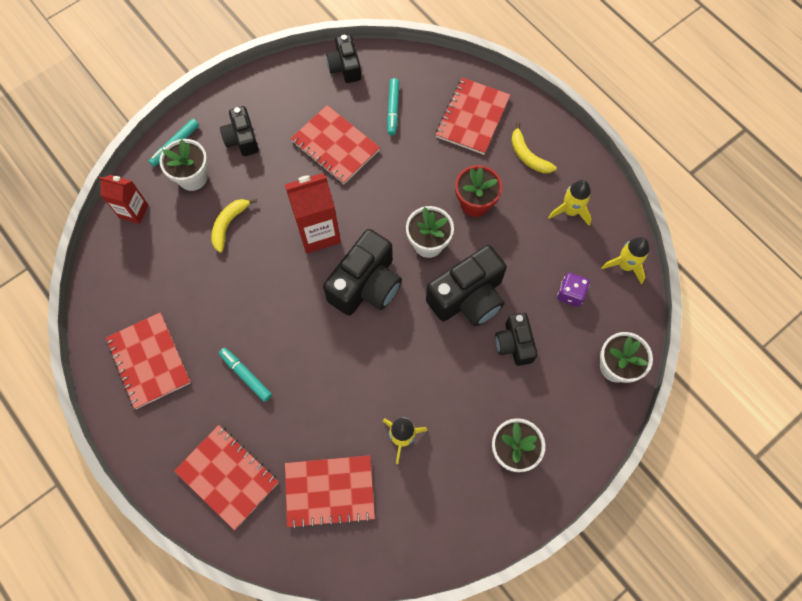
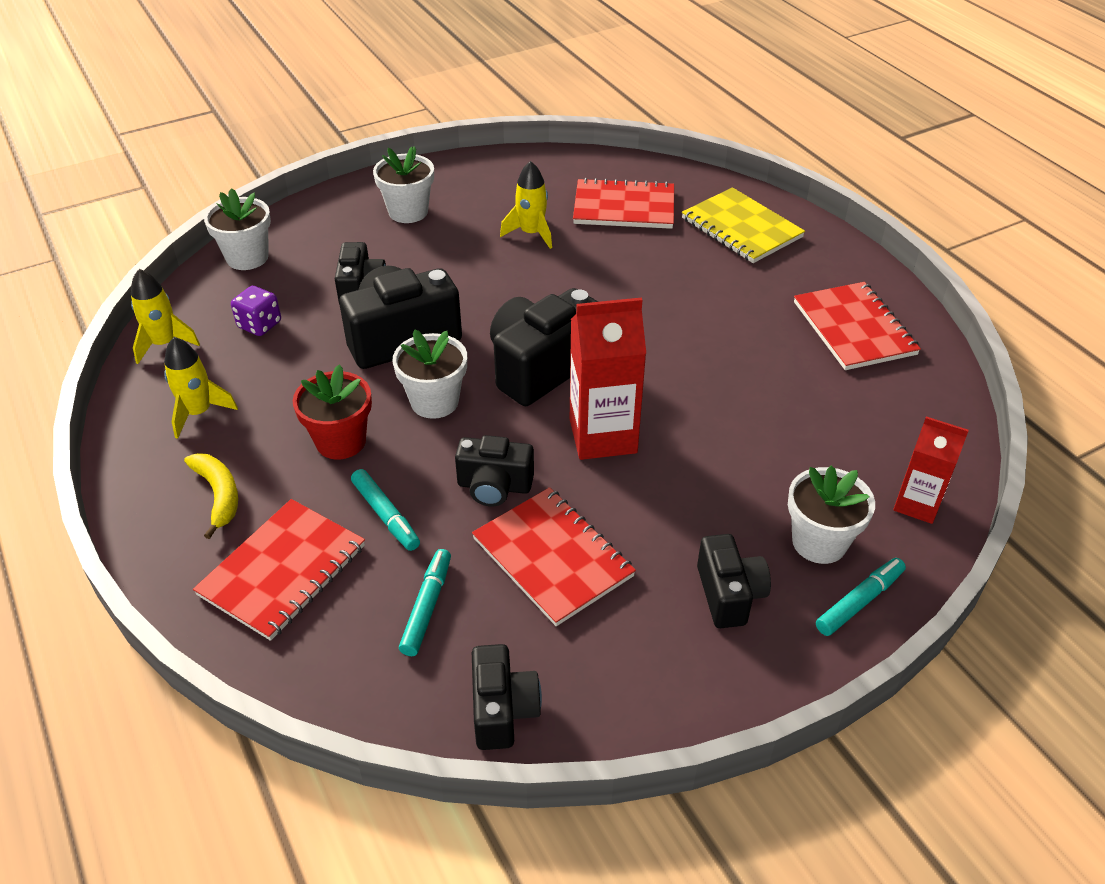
camera: 170 degrees left, 25 degrees down
(227, 477) = (741, 228): red notebook -> yellow notebook
(229, 224) = (749, 465): yellow banana -> none
(246, 375) = (720, 301): turquoise marker -> turquoise marker (386, 515)
(376, 186) = (494, 486): none -> black camera

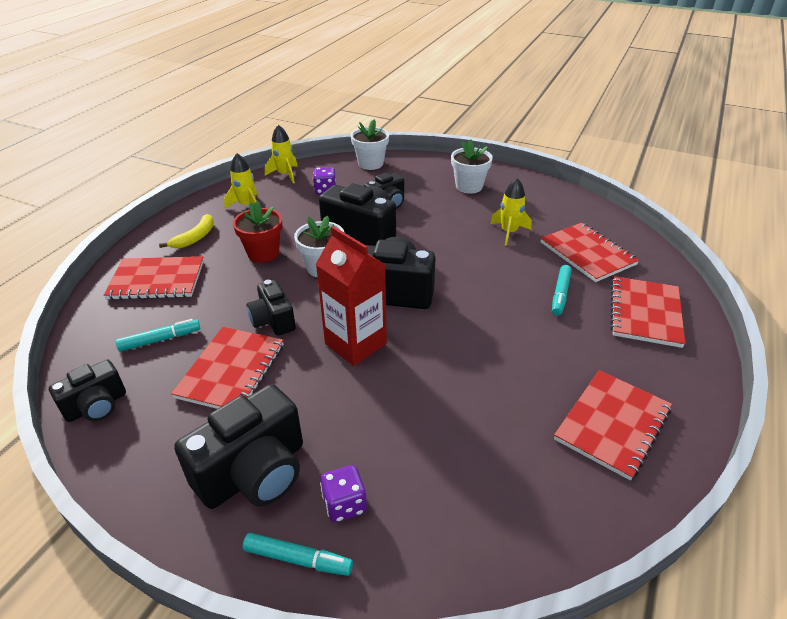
camera: 55 degrees right, 5 degrees down
(386, 515) = (219, 293): turquoise marker -> turquoise marker (560, 294)
(729, 594) = (254, 472): black camera -> black camera, size x1.69
(741, 228) = (645, 313): yellow notebook -> red notebook
(819, 542) = (344, 504): white flower pot -> purple dice
(917, 504) = (441, 556): red carton -> none

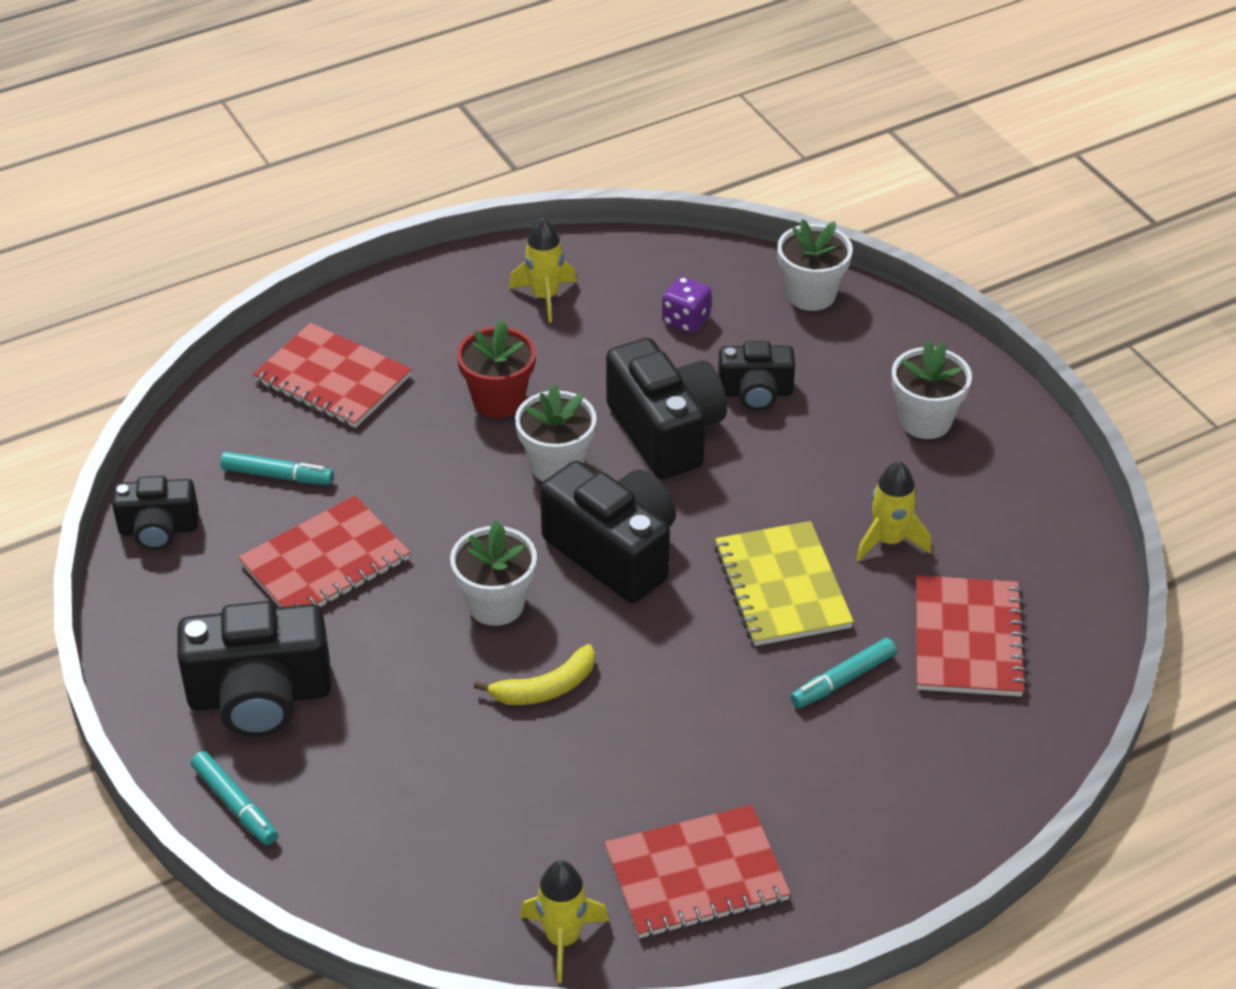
camera: 35 degrees right, 5 degrees up
(195, 237) = (430, 326): yellow banana -> yellow banana (545, 688)
(273, 320) = (426, 517): black camera -> none
(285, 174) = (652, 257): yellow rocket -> yellow rocket (562, 938)
(344, 504) = (320, 781): purple dice -> none
(355, 344) = (496, 604): red carton -> white flower pot
(487, 269) = (782, 587): none -> yellow notebook
(645, 313) = (930, 772): red notebook -> none

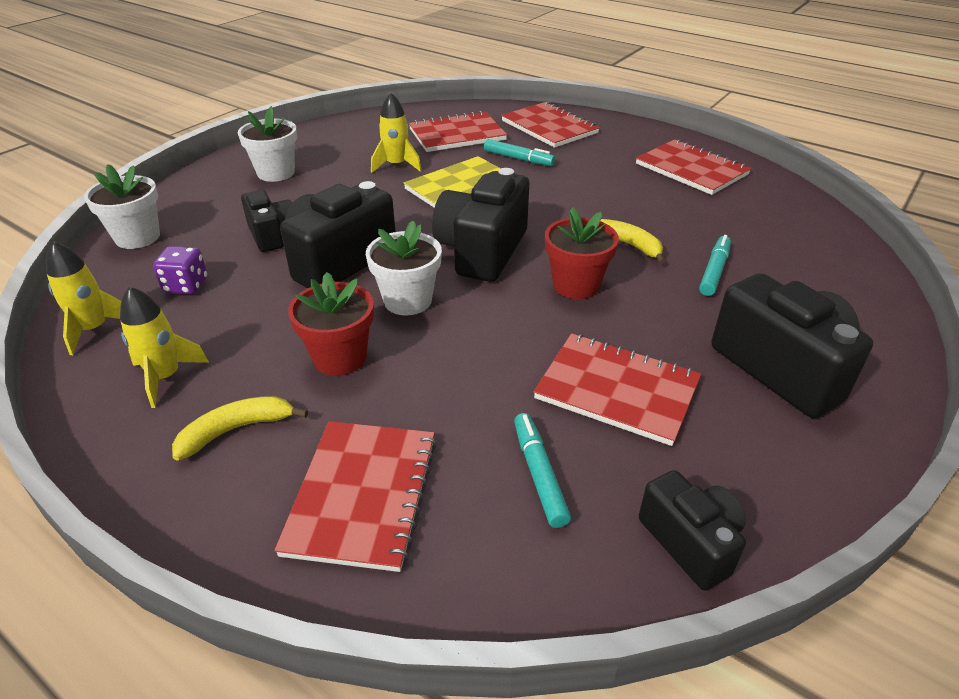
camera: 115 degrees left, 5 degrees down
(235, 804) = (877, 340): turquoise marker -> turquoise marker (714, 271)
(450, 327) = (236, 430): none -> yellow banana
(496, 604) = (576, 285): white flower pot -> red flower pot
(562, 938) = (779, 194): yellow rocket -> yellow rocket (94, 329)
(944, 767) = (549, 127): none -> red notebook

